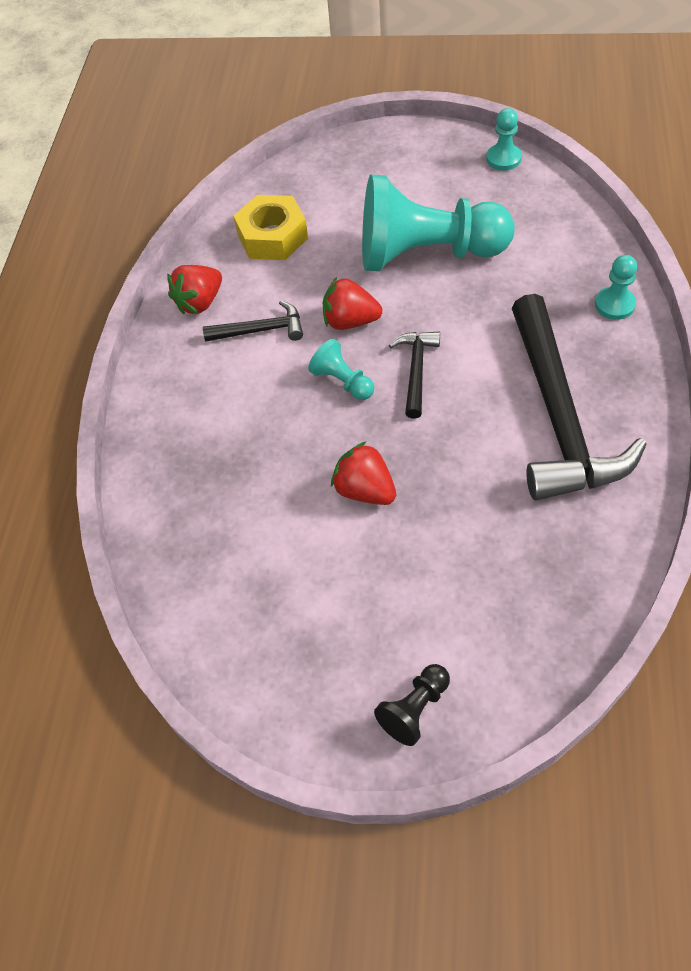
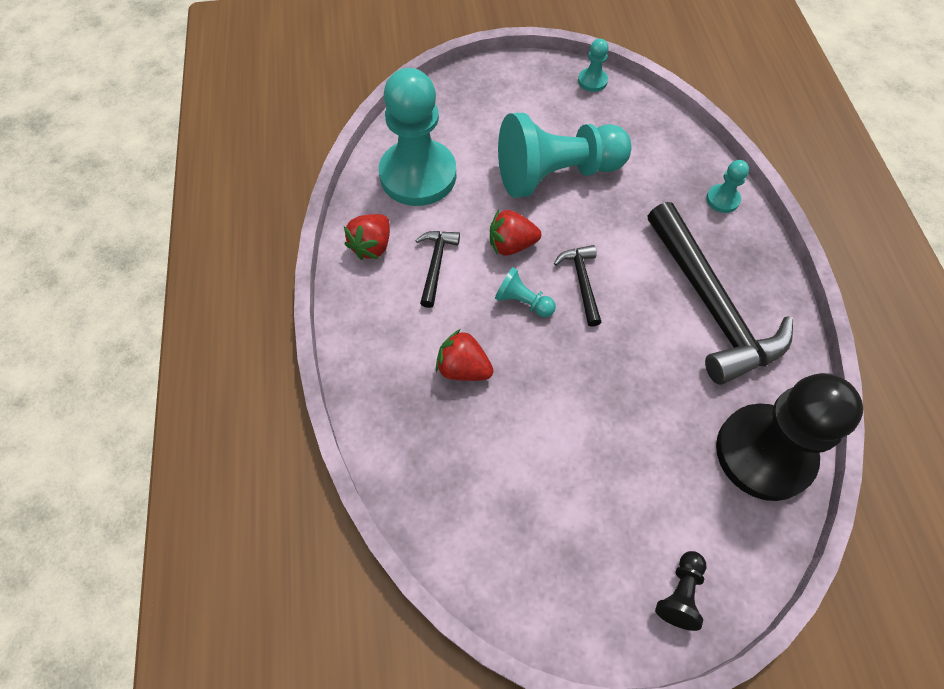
camera: 20 degrees left, 5 degrees up
(261, 330) = (436, 264): black hammer -> black hammer turned 60 degrees counterclockwise
(272, 237) = (418, 175): yellow nut -> turquoise pawn
(365, 490) = (574, 399): red strawberry -> red strawberry (463, 368)
(566, 584) = (764, 453): none -> black pawn

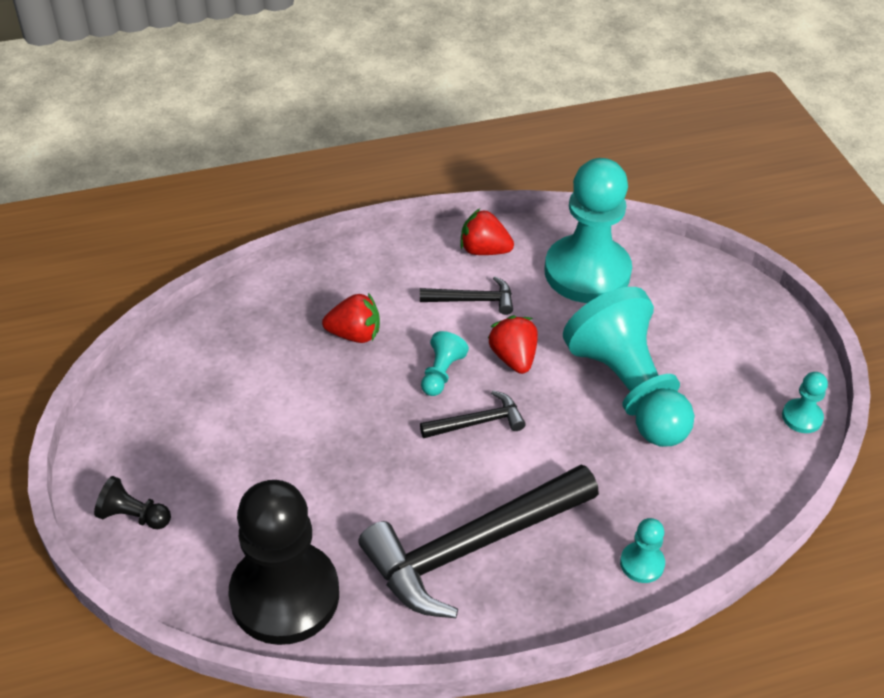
camera: 80 degrees right, 15 degrees down
(463, 368) = (354, 334): red strawberry -> red strawberry turned 75 degrees clockwise

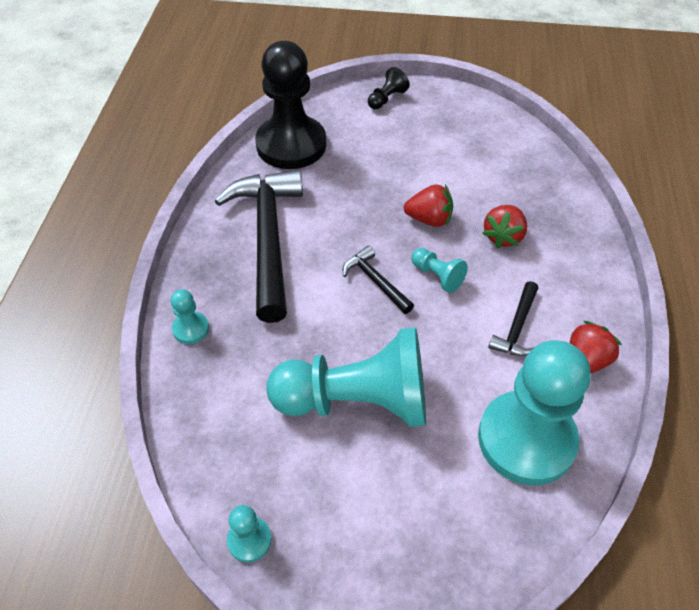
camera: 115 degrees right, 5 degrees up
(478, 422) = (375, 281): black hammer -> black hammer turned 135 degrees clockwise
(513, 358) = (433, 330): red strawberry -> red strawberry (429, 219)

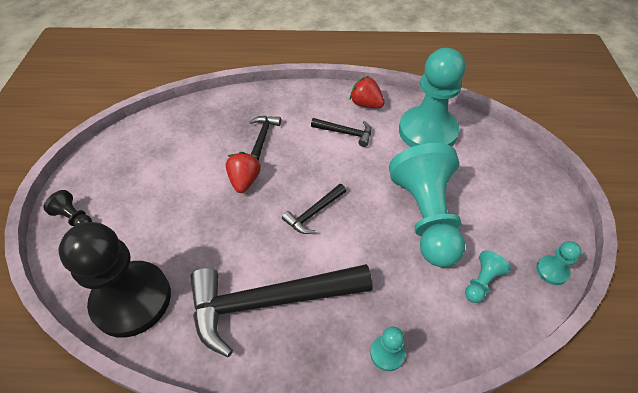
camera: 95 degrees left, 0 degrees up
(437, 276) = (304, 175): turquoise pawn -> turquoise pawn (482, 282)
(503, 236) = (263, 137): red strawberry -> black hammer

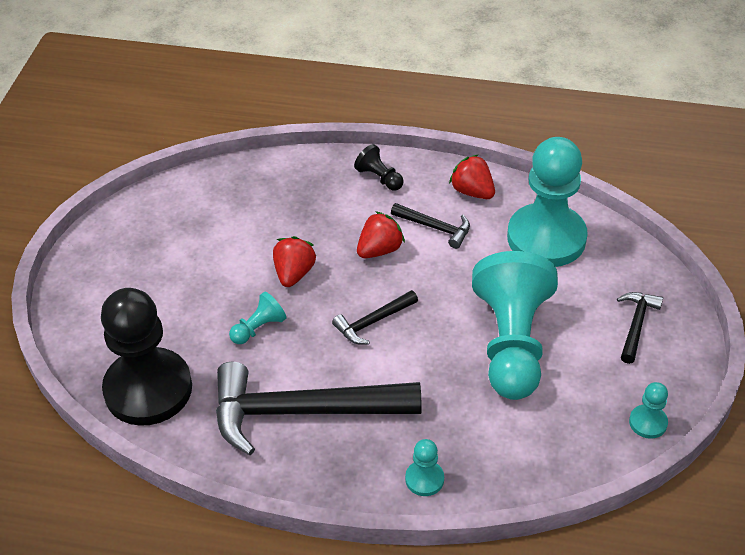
camera: 10 degrees right, 5 degrees down
(74, 218) = (86, 293): black pawn -> black pawn (379, 178)
(263, 137) = (325, 222): black hammer -> black hammer (636, 325)
(307, 154) = (379, 250): none -> red strawberry
(482, 282) = (557, 423): turquoise pawn -> turquoise pawn (258, 328)

